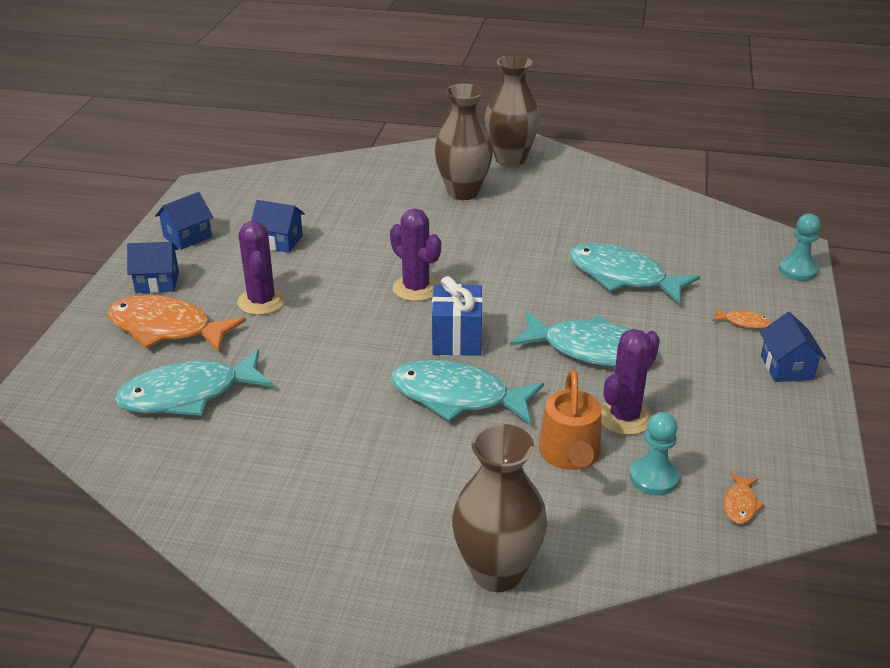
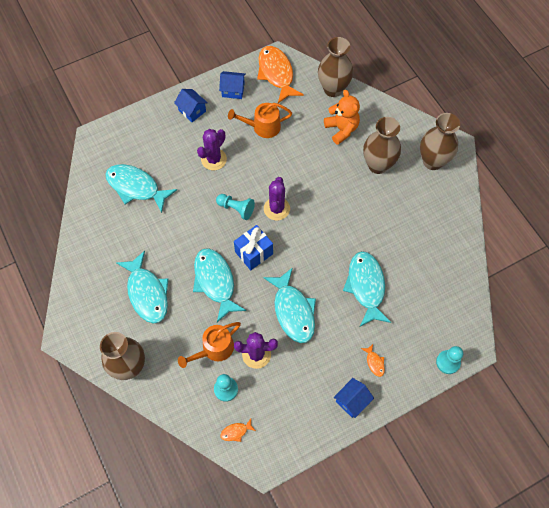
camera: 50 degrees right, 30 degrees up
(167, 329) = (166, 143): orange fish -> orange fish (276, 74)
(279, 241) = (262, 127): blue house -> orange watering can
(313, 172) = (333, 89): none -> brown vase
(367, 320) = (236, 209): none -> turquoise pawn
(377, 192) = (341, 129): none -> orange teddy bear
(385, 478) = (147, 293): none -> turquoise fish

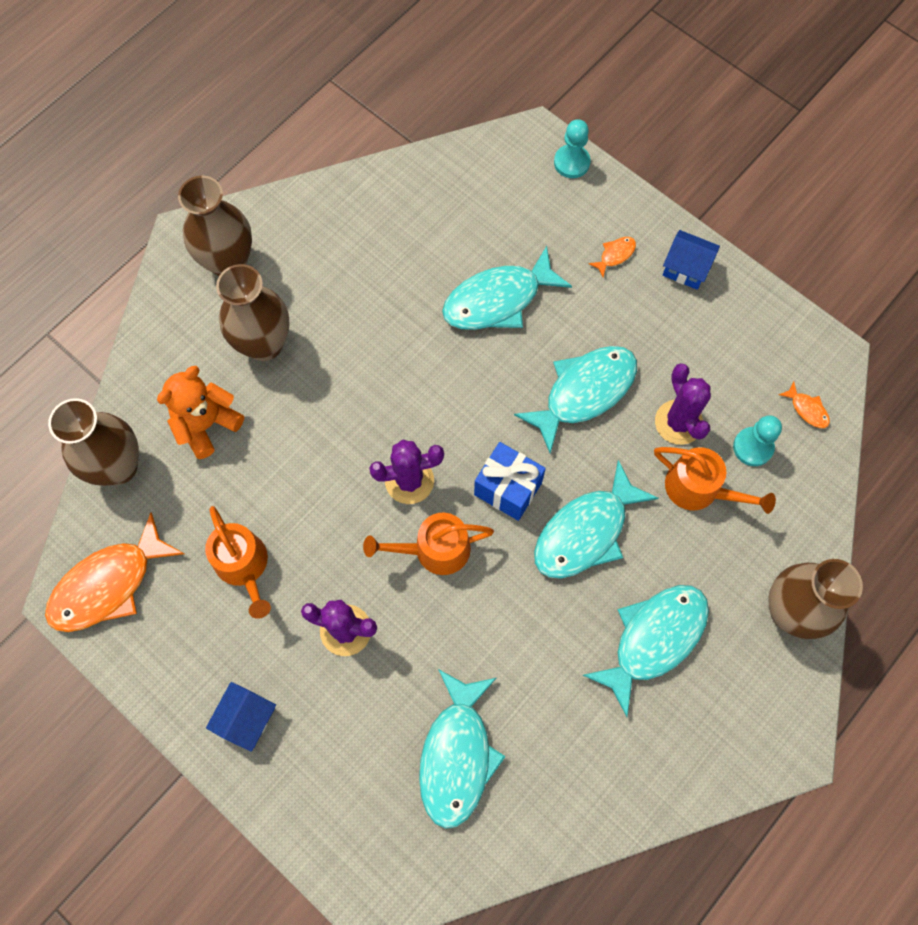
camera: 110 degrees left, 5 degrees up
(233, 90) = (173, 655): blue house -> none
(236, 209) = (434, 549): turquoise pawn -> orange watering can

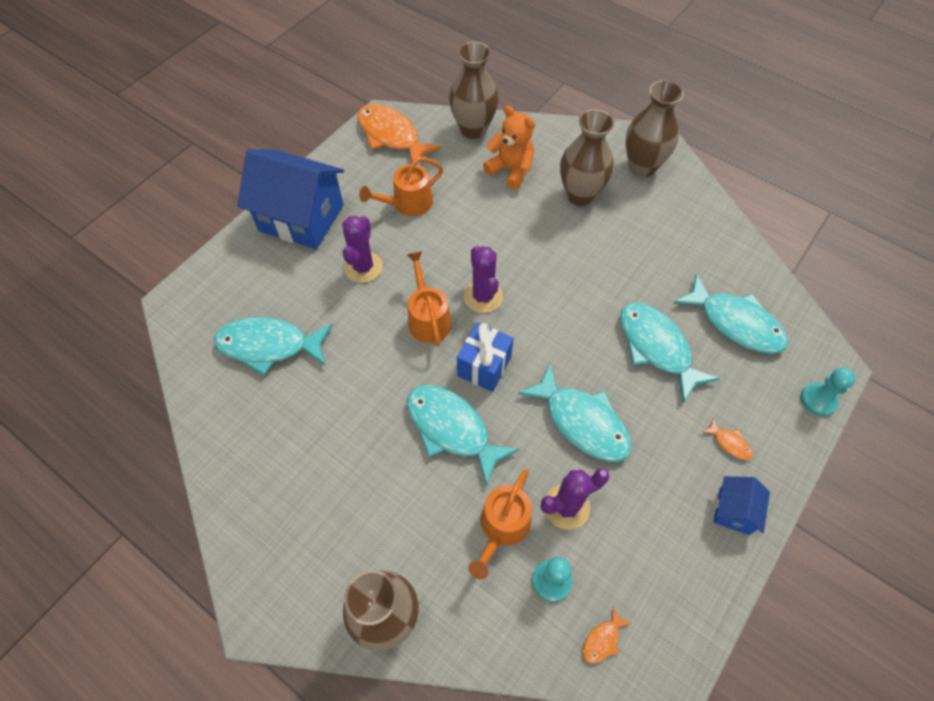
camera: 85 degrees right, 10 degrees down
(247, 718) = (301, 218): blue house -> blue house, size x2.16
(653, 639) = (359, 489): turquoise fish -> turquoise fish (735, 323)

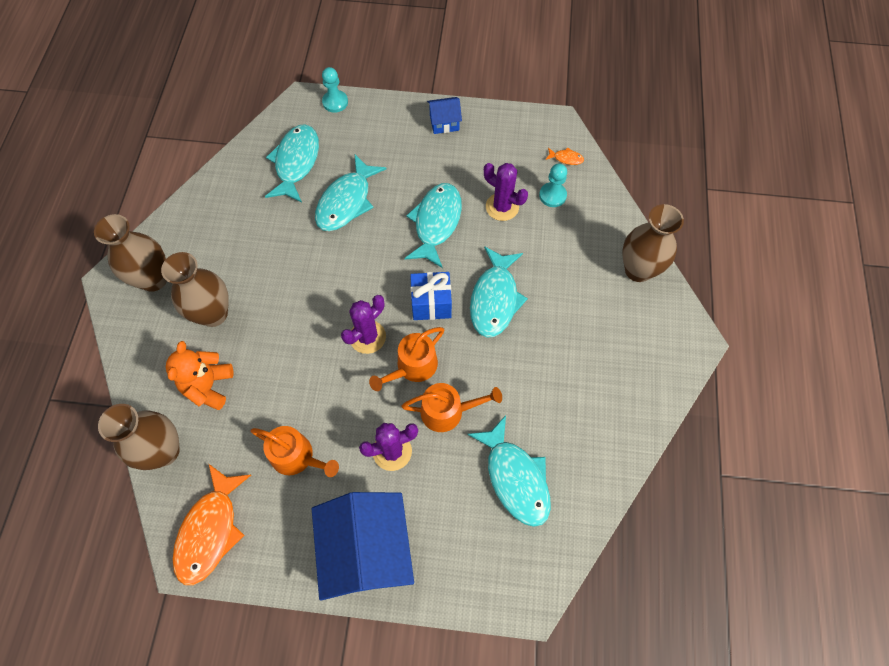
camera: 120 degrees left, 5 degrees up
(502, 527) = (540, 235): orange watering can -> orange watering can (447, 411)
(729, 443) = (398, 138): orange fish -> none

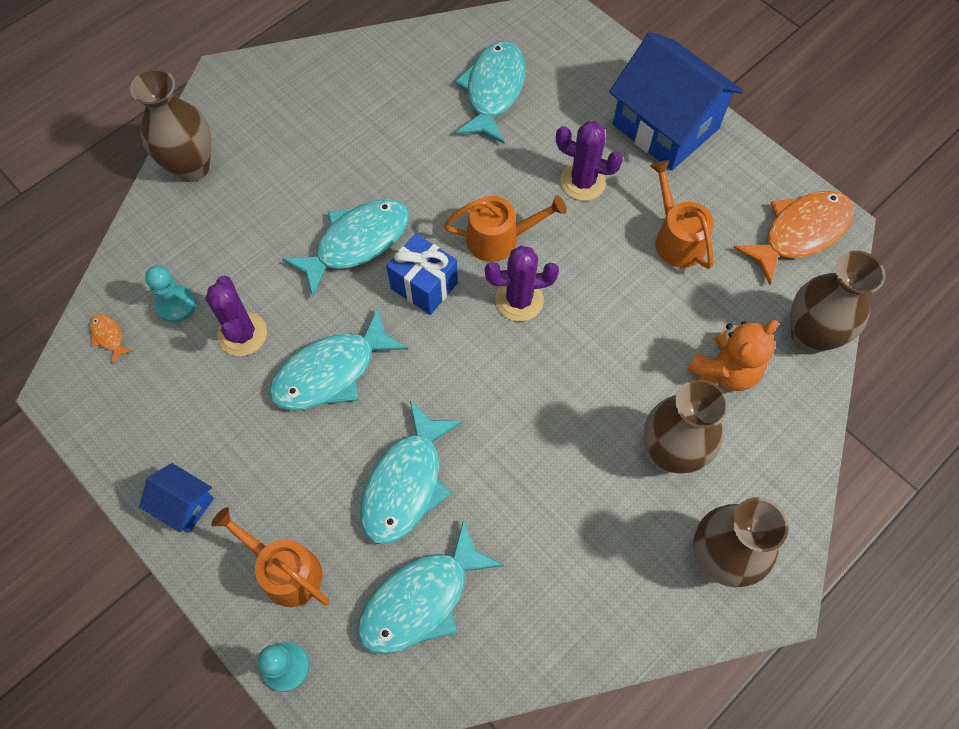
camera: 140 degrees left, 0 degrees up
(347, 201) = (406, 483): turquoise fish -> turquoise fish turned 135 degrees clockwise
(367, 550) = (665, 126): blue house -> blue house turned 75 degrees counterclockwise
(447, 411) = (502, 178): orange watering can -> orange watering can (285, 571)

